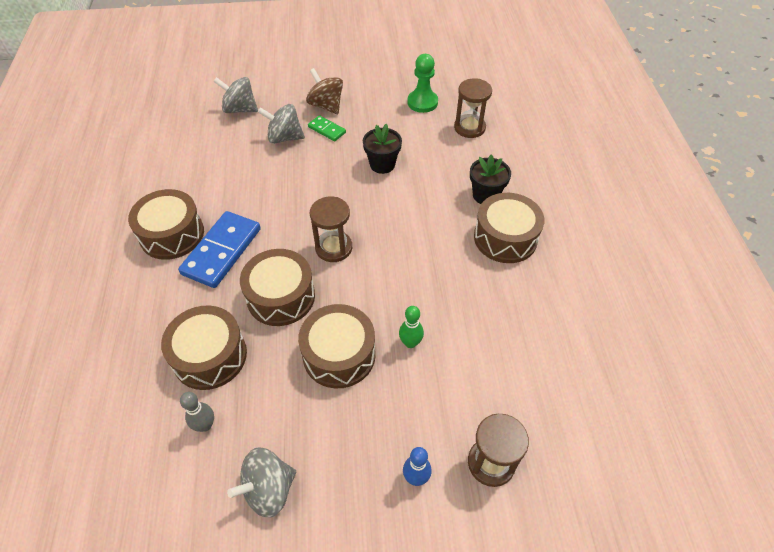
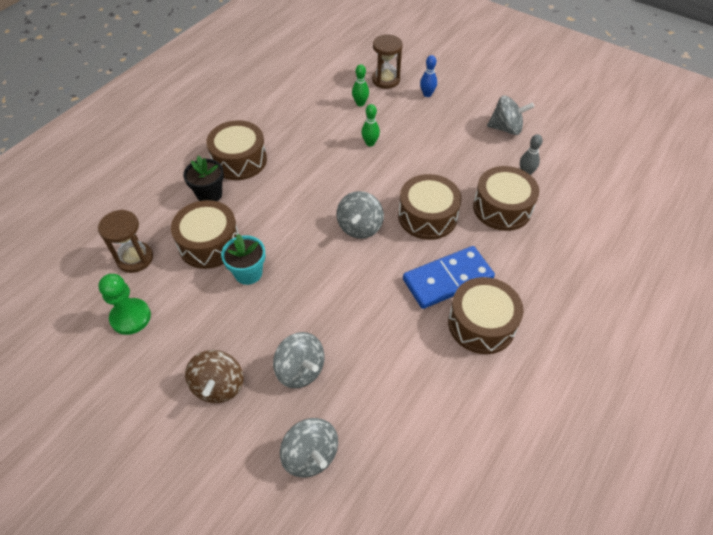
camera: 140 degrees left, 0 degrees up
(327, 130) = (252, 349): green domino -> none
(333, 248) = (360, 227): brown hourglass -> grey spinning top
(339, 354) = (418, 162): brown drum -> brown drum (209, 244)
(382, 164) = (248, 273): black flower pot -> turquoise flower pot
(478, 393) = (360, 103): none -> green bowling pin

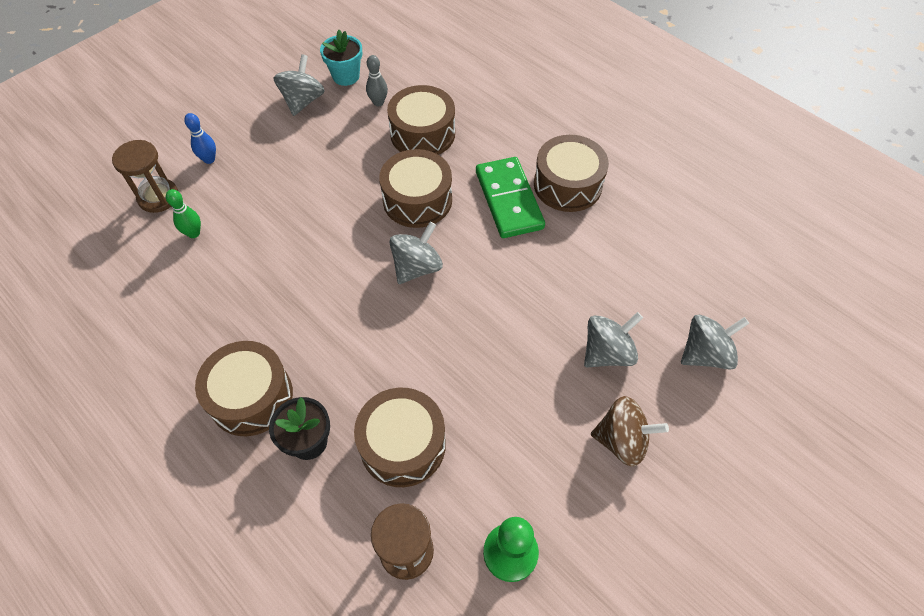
camera: 80 degrees left, 5 degrees up
(248, 273) = (463, 398): turquoise flower pot -> turquoise flower pot (346, 76)
(360, 227) = (417, 267): grey spinning top -> grey spinning top turned 75 degrees counterclockwise
(370, 143) = (276, 234): green bowling pin -> none
(448, 279) = (509, 200): blue domino -> green domino

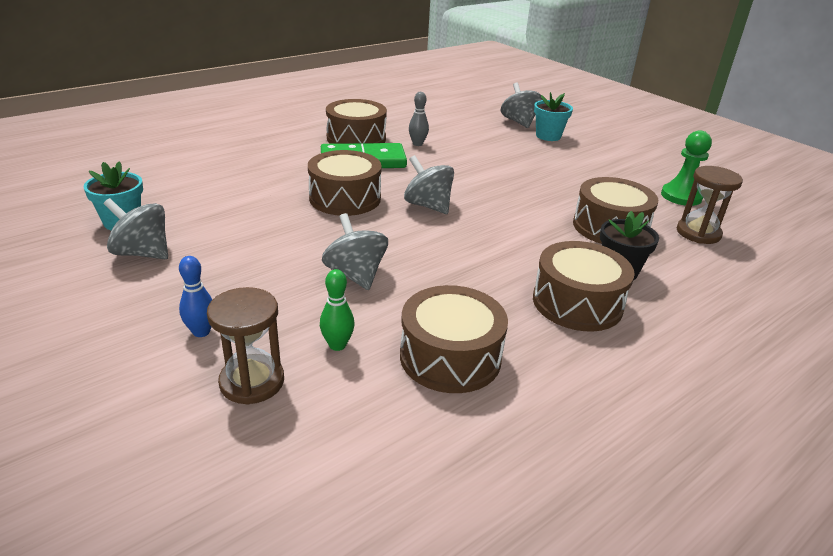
camera: 85 degrees left, 25 degrees down
(378, 102) = (187, 206): grey bowling pin -> grey bowling pin (417, 144)
(422, 133) = (255, 188): brown drum -> brown drum (450, 357)
(607, 353) = (519, 147): grey spinning top -> grey spinning top (355, 275)
(622, 440) = (587, 153): brown spinning top -> none
(666, 391) = (548, 136): none -> turquoise flower pot

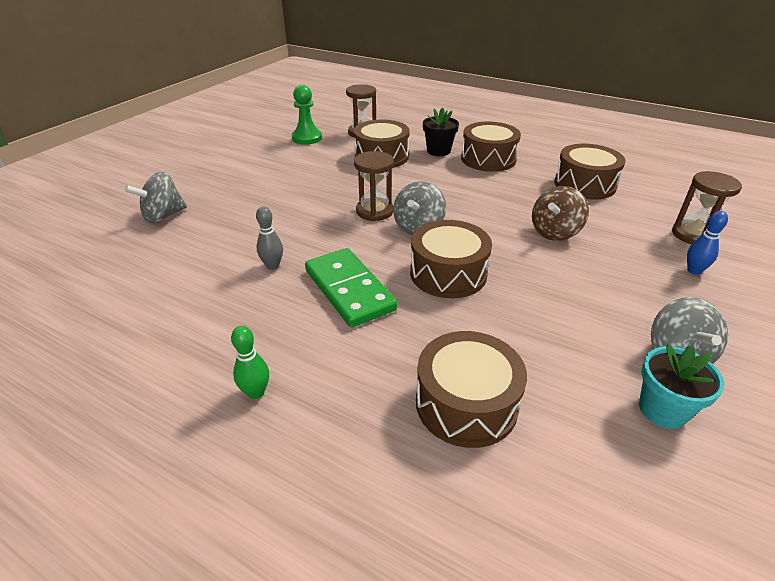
camera: 110 degrees left, 5 degrees up
(337, 345) = (627, 218): green bowling pin -> green bowling pin (256, 392)
(355, 275) = (555, 232): grey spinning top -> brown spinning top
(356, 138) = (282, 317): brown drum -> brown drum (466, 403)
(474, 194) = (374, 211): none -> brown hourglass
(548, 136) = (203, 195): turquoise flower pot -> none

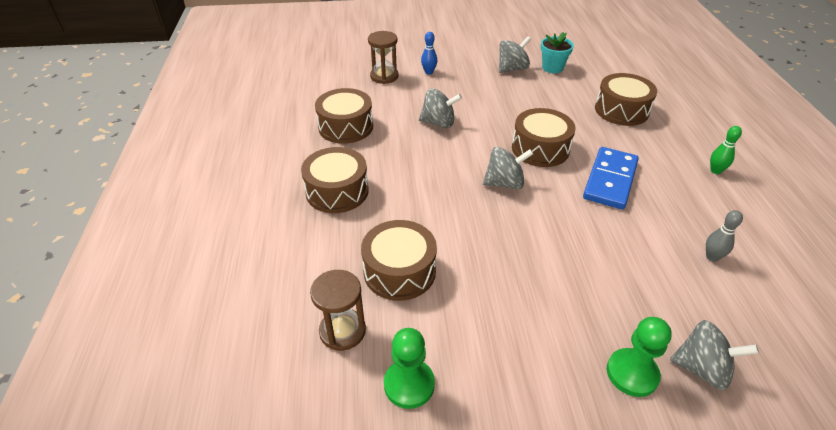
camera: 125 degrees left, 5 degrees up
(205, 193) = (632, 373): none -> green pawn
(272, 266) = (642, 231): grey bowling pin -> grey bowling pin (712, 257)
(349, 290) = (610, 180): green domino -> blue domino
(374, 211) = (510, 218): brown hourglass -> none
(438, 151) = (345, 233): black flower pot -> none
(555, 232) = (438, 123): brown spinning top -> grey spinning top

